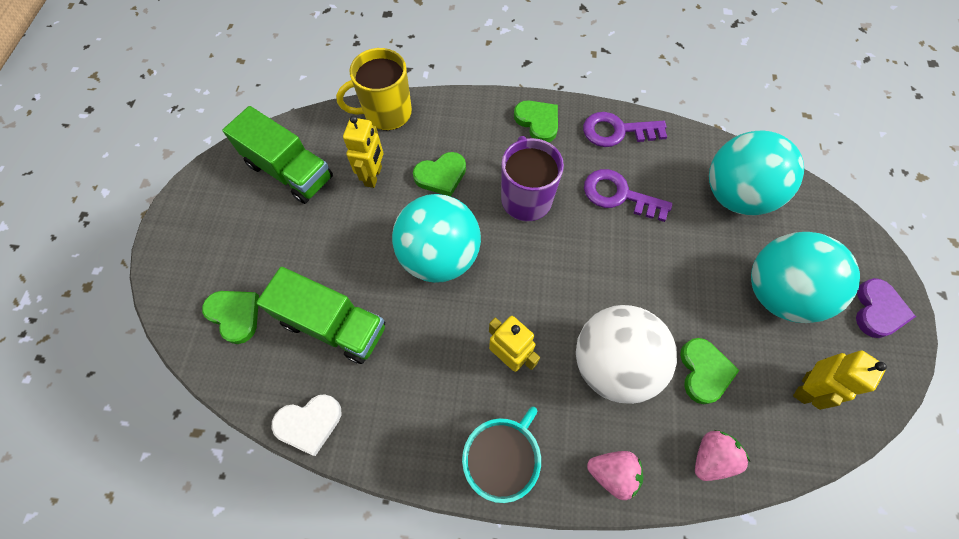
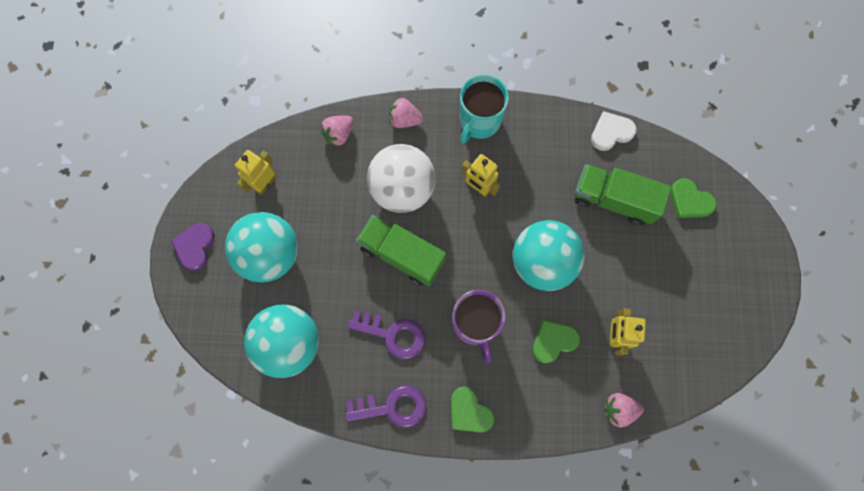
camera: 175 degrees right, 10 degrees up
(290, 171) = (691, 333): green truck -> green truck (402, 255)
(386, 113) = (618, 409): yellow mug -> pink strawberry
(704, 371) = (336, 189): green heart -> none

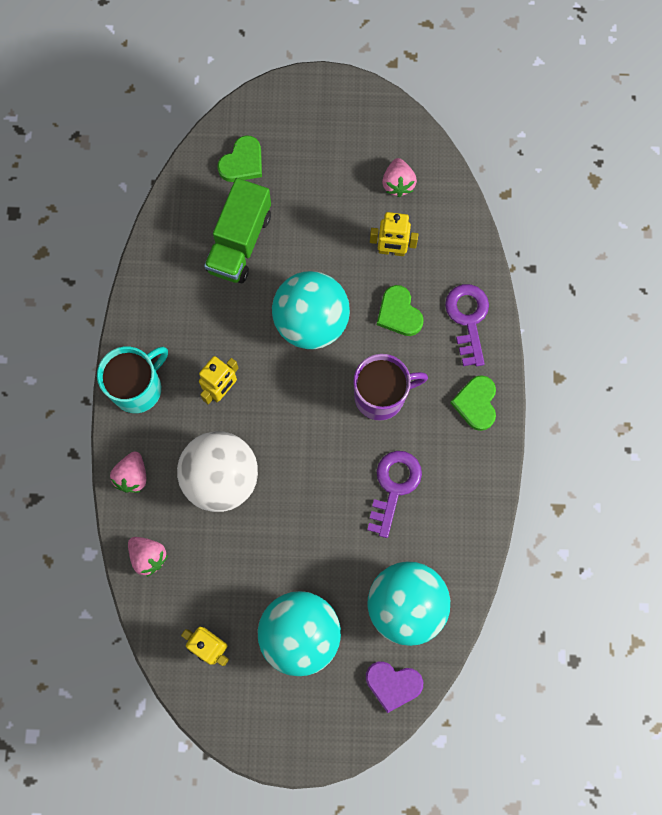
camera: 90 degrees left, 0 degrees up
(195, 246) = (290, 729): purple heart -> purple heart (393, 684)
(392, 407) = (473, 486): purple key -> purple key (468, 319)
(402, 255) = (301, 477): green truck -> none
(469, 411) = (476, 403): green heart -> green heart turned 135 degrees clockwise
(479, 121) = (138, 388): turquoise mug -> turquoise mug turned 75 degrees counterclockwise
(611, 132) = (158, 239): white heart -> none
(618, 409) = (469, 250): pink strawberry -> pink strawberry (398, 184)

